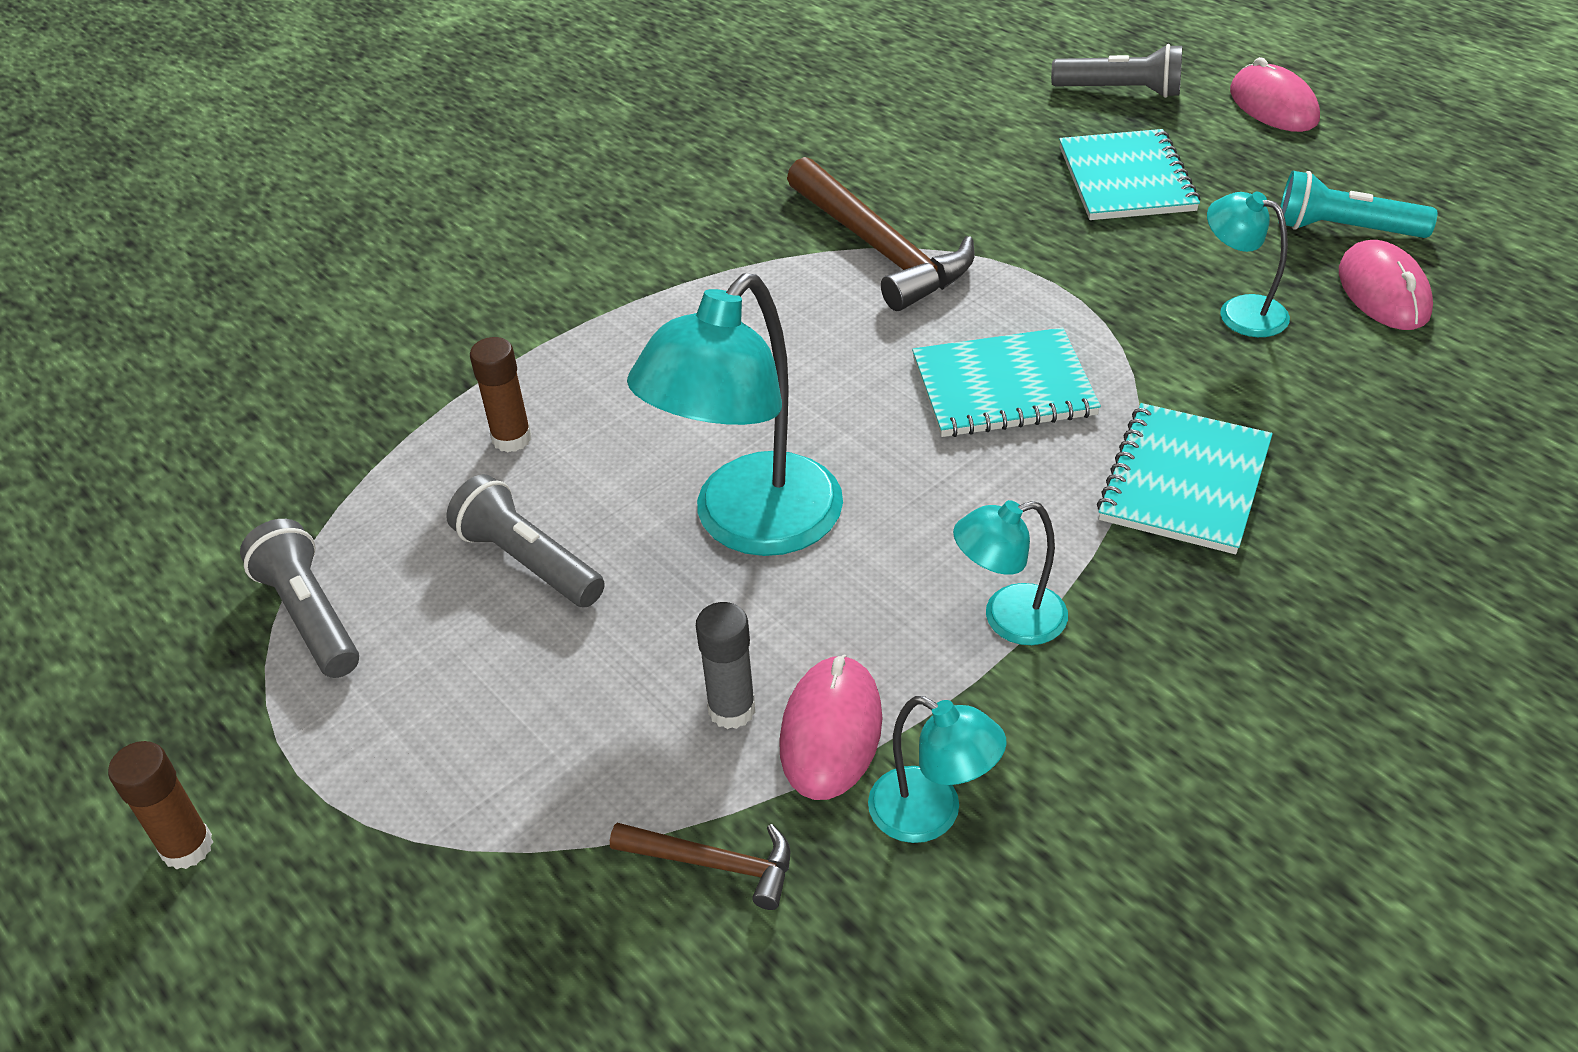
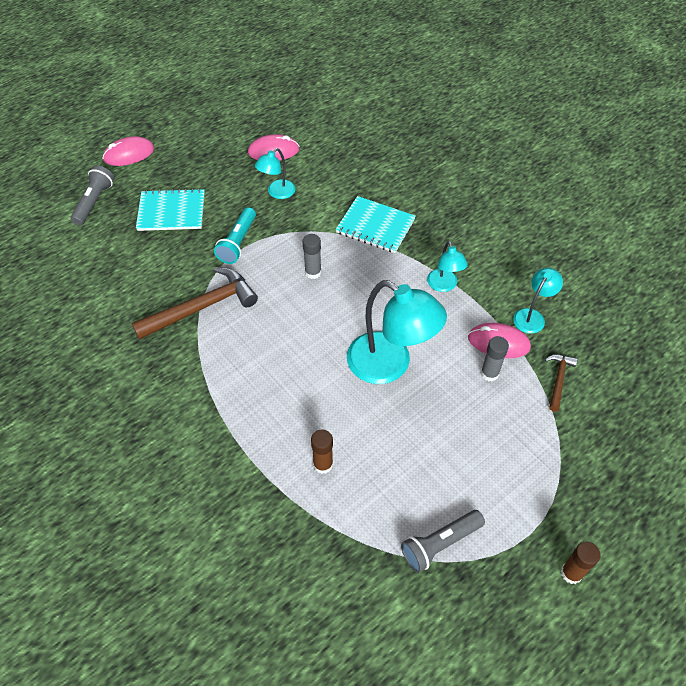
camera: 90 degrees left, 10 degrees up
(528, 562) = (408, 451): grey flashlight -> none
(1003, 387) = (313, 272): turquoise notebook -> grey glue stick
(1344, 229) = (230, 152): turquoise flashlight -> turquoise flashlight (238, 242)

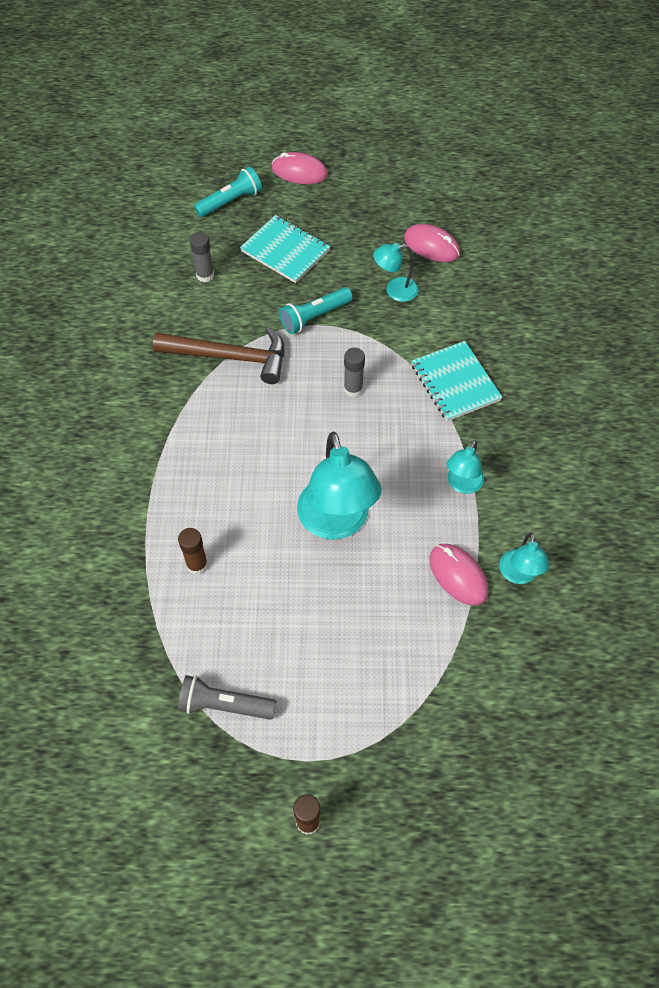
camera: 40 degrees right, 5 degrees up
(94, 202) = (230, 201): grey flashlight -> turquoise flashlight
(489, 373) = (419, 597): grey glue stick -> grey glue stick (205, 275)
(532, 316) = (518, 575): turquoise lamp -> turquoise lamp turned 105 degrees clockwise
(558, 380) = (479, 652): brown hammer -> none

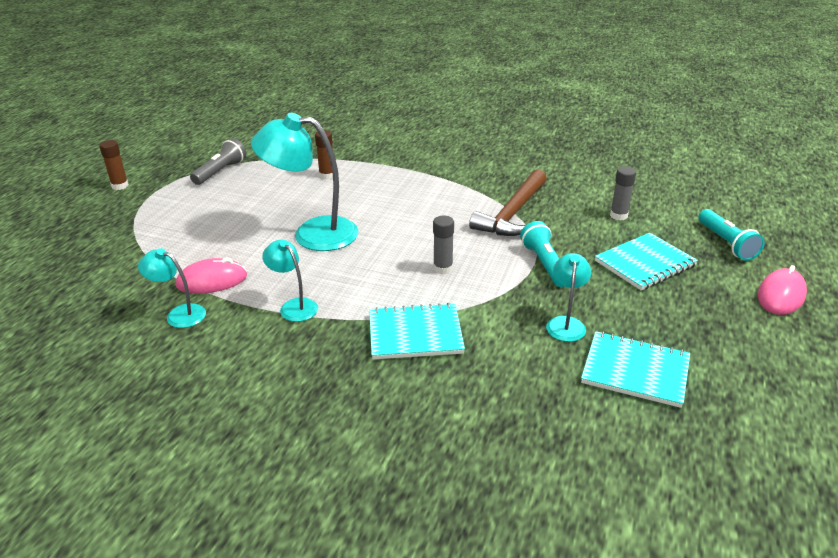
camera: 110 degrees right, 25 degrees down
(431, 246) = (635, 371): pink mouse -> turquoise notebook

